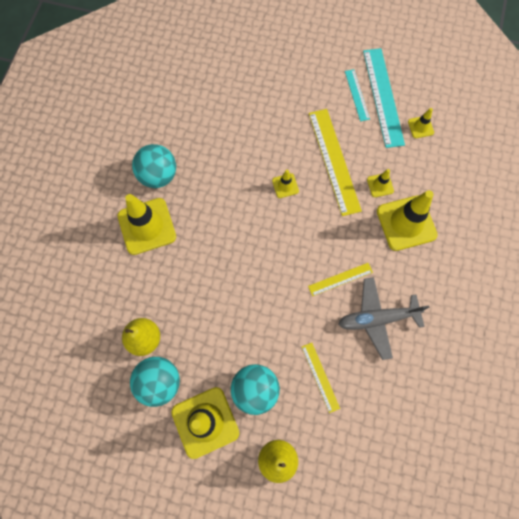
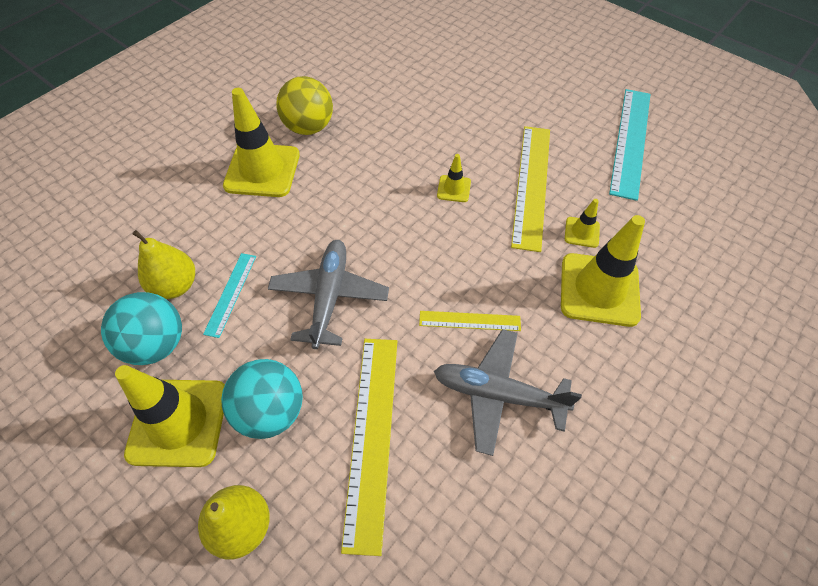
camera: 25 degrees right, 15 degrees down
(158, 175) = (309, 127): turquoise ball -> yellow ball
(247, 301) = (329, 296): none -> grey plane
(320, 377) = (372, 436): yellow ruler -> yellow ruler, size x1.90
(357, 95) = (596, 129): turquoise ruler -> turquoise ruler (230, 294)
(420, 127) = (669, 188): yellow traffic cone -> none

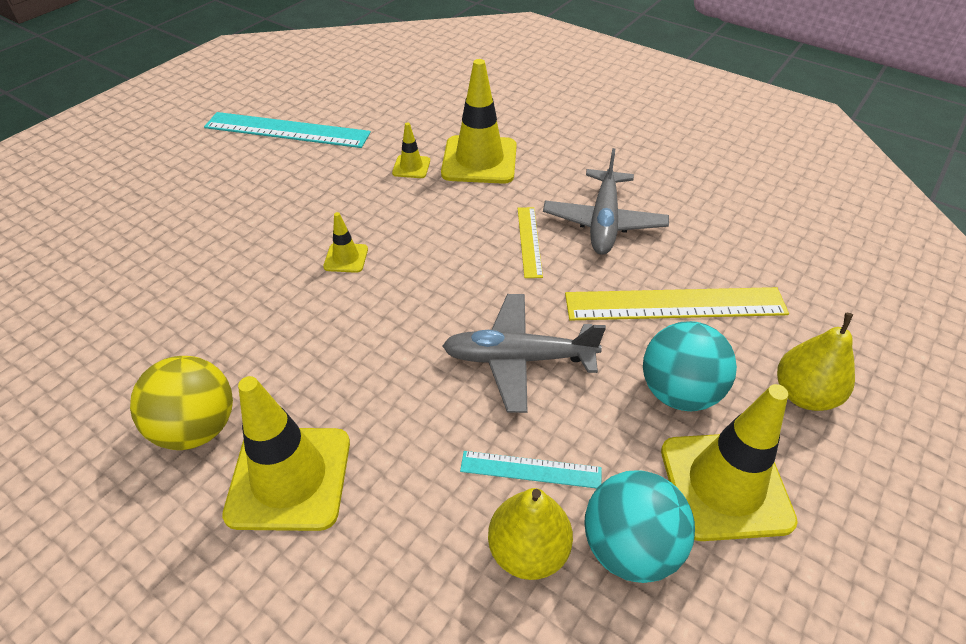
camera: 95 degrees left, 10 degrees down
(531, 185) = (344, 198): yellow ruler -> none

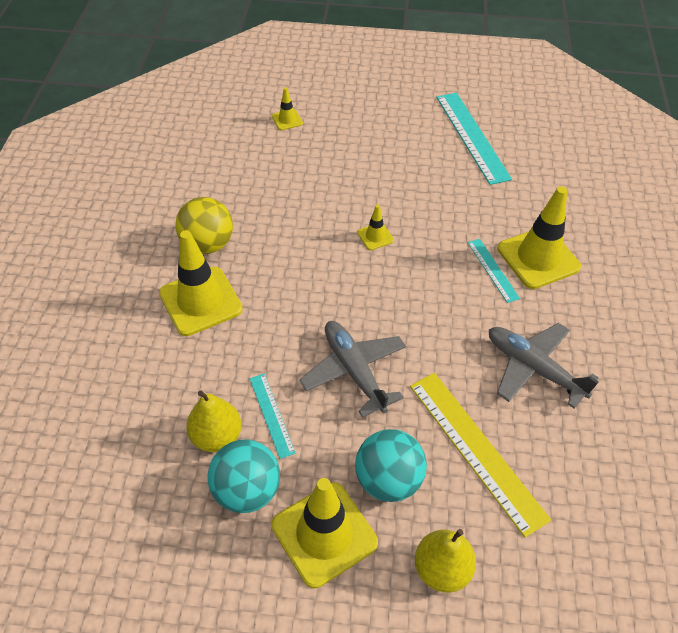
camera: 60 degrees right, 5 degrees up
(411, 167) = (494, 222): yellow traffic cone -> yellow traffic cone (287, 120)
(468, 194) = (492, 270): none -> turquoise ruler
(529, 241) = (472, 329): yellow ruler -> none
(603, 222) = (533, 368): grey plane -> grey plane turned 60 degrees clockwise

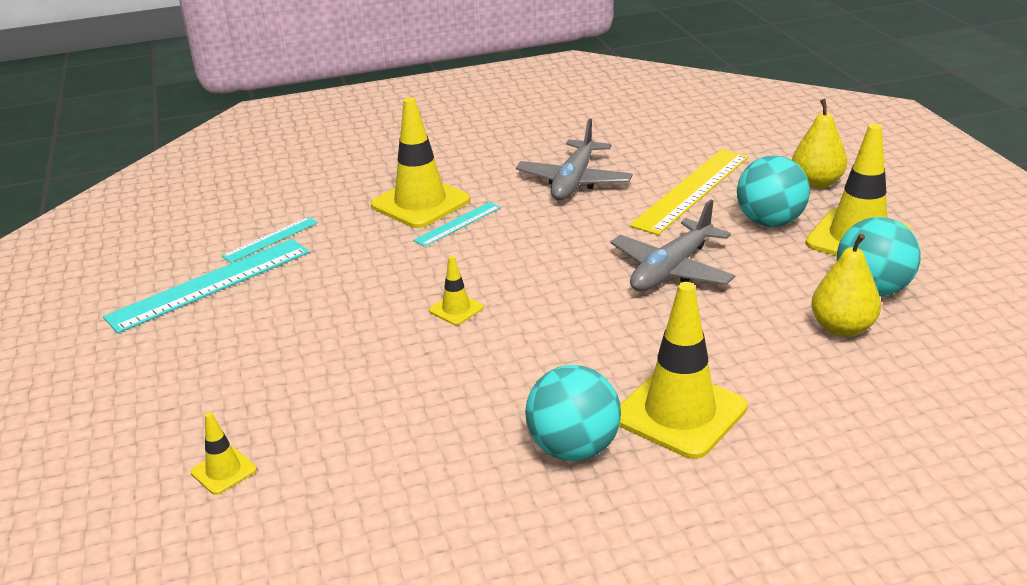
camera: 110 degrees left, 20 degrees down
(208, 244) = (573, 448): yellow ball -> turquoise ball
(271, 415) = (778, 302): turquoise ruler -> turquoise ruler (271, 239)

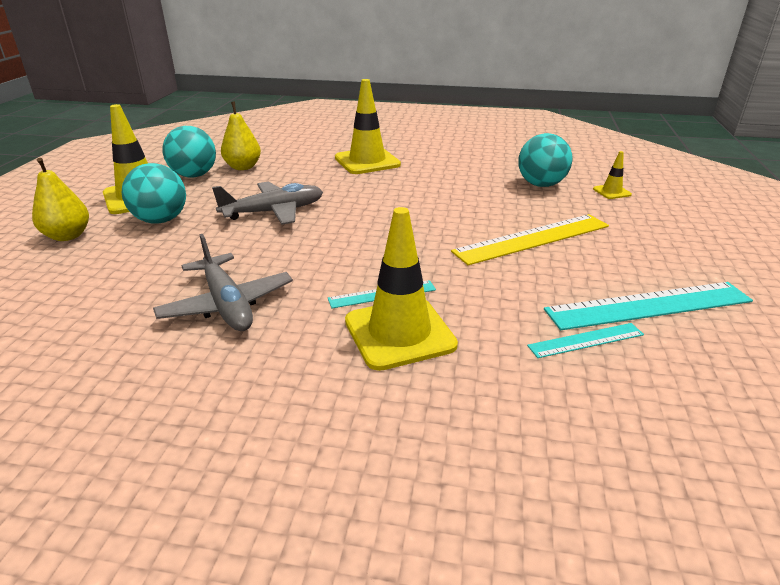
camera: 155 degrees left, 0 degrees up
(456, 309) = (439, 228): yellow traffic cone -> none
(573, 448) = (428, 163): turquoise ball -> turquoise ball (541, 184)
(574, 181) = (227, 304): grey plane -> grey plane turned 105 degrees clockwise
(691, 190) = (156, 260): yellow ruler -> yellow ruler (532, 239)

